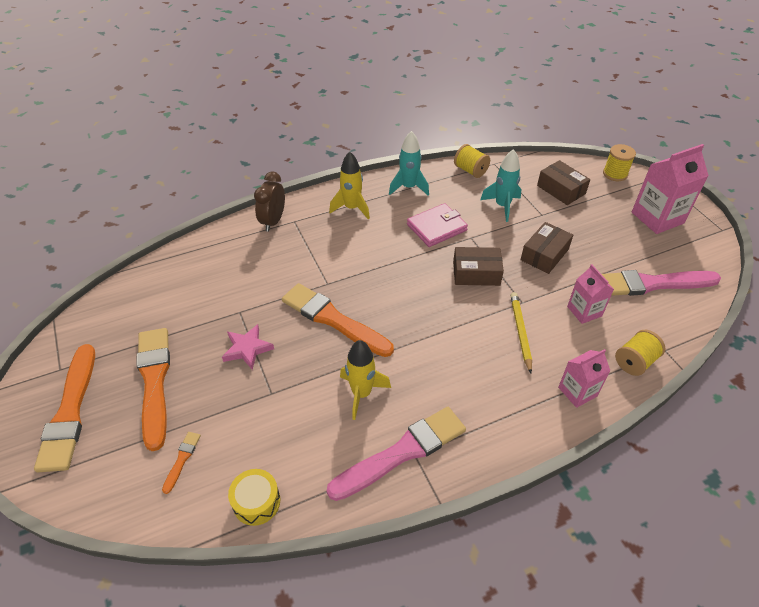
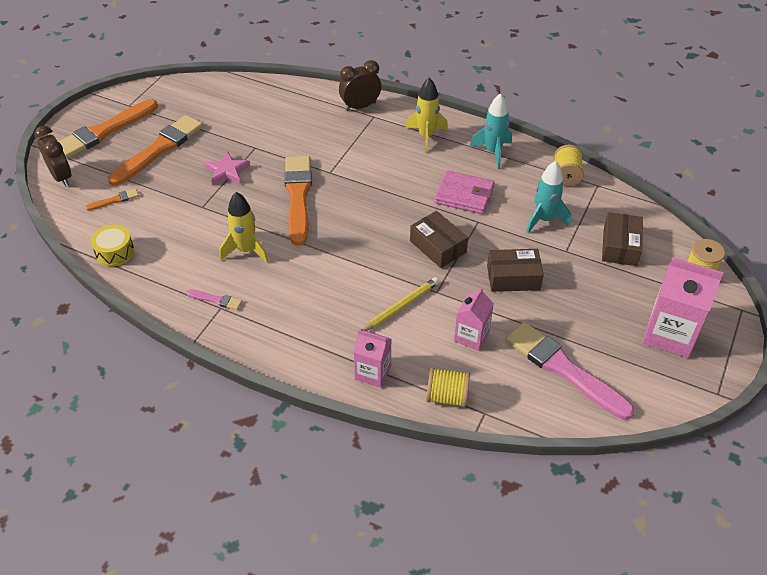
camera: 50 degrees right, 0 degrees up
(89, 490) = (61, 177): none -> brown clock
(402, 452) = (216, 300): pink brush -> pink brush, size x0.43

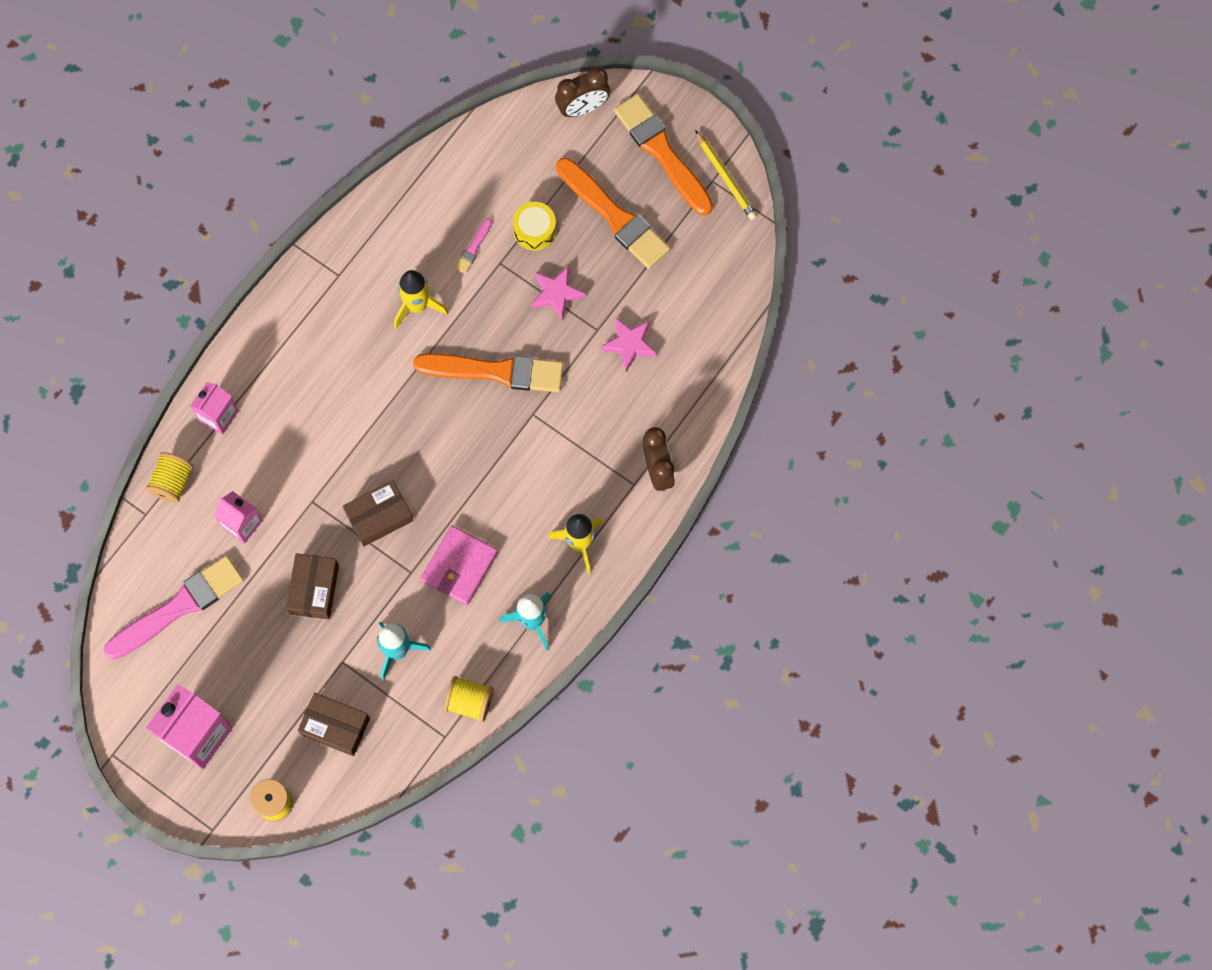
camera: 100 degrees right, 25 degrees up
(115, 200) = (530, 167): orange brush -> none
(115, 252) = (443, 169): yellow drum -> yellow drum (534, 230)
(216, 300) = (350, 271): pink brush -> pink brush (473, 248)
(265, 130) = (629, 344): none -> pink star
(401, 306) = (299, 459): yellow pencil -> yellow pencil (726, 178)

